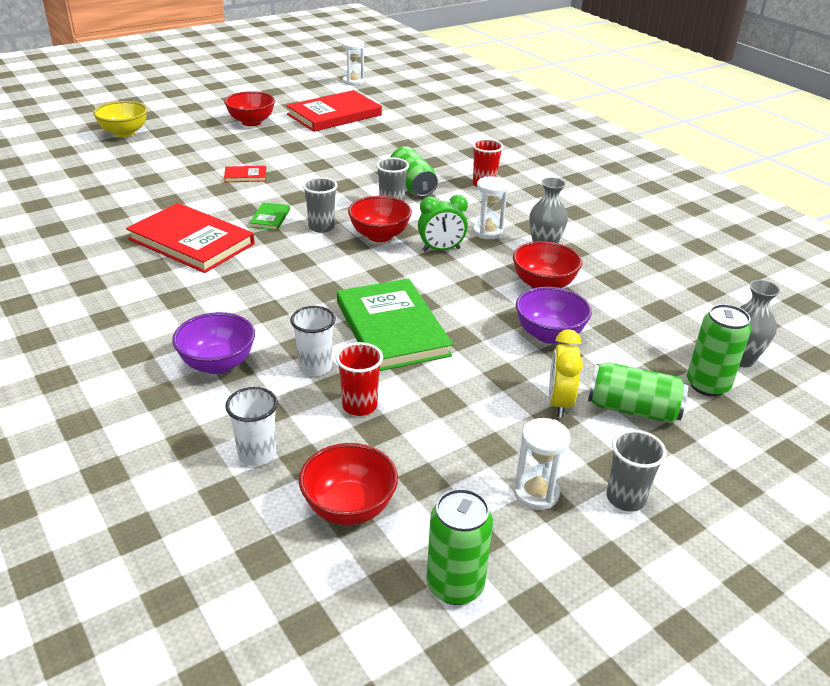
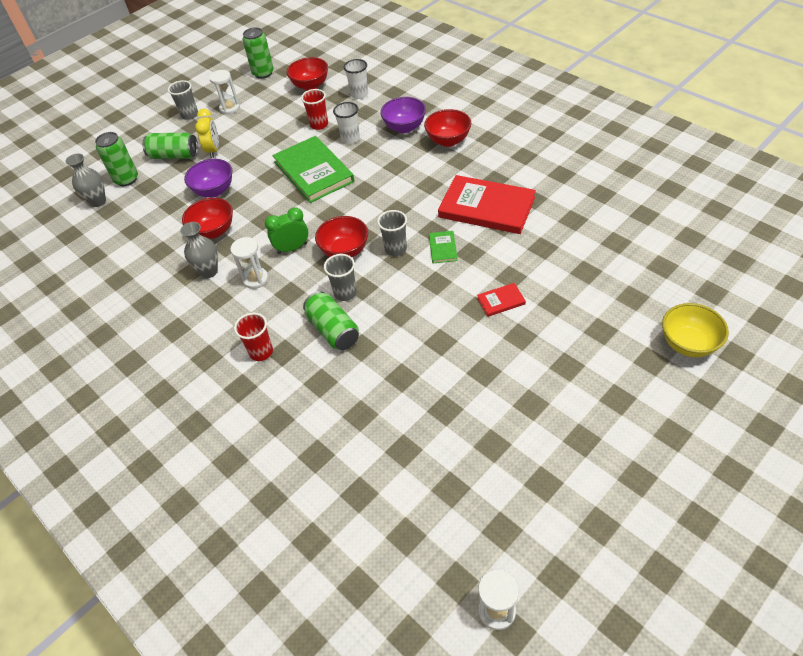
camera: 175 degrees right, 15 degrees up
(251, 122) = (566, 414): red bowl -> red bowl (448, 141)
(334, 115) = (474, 469): red book -> none

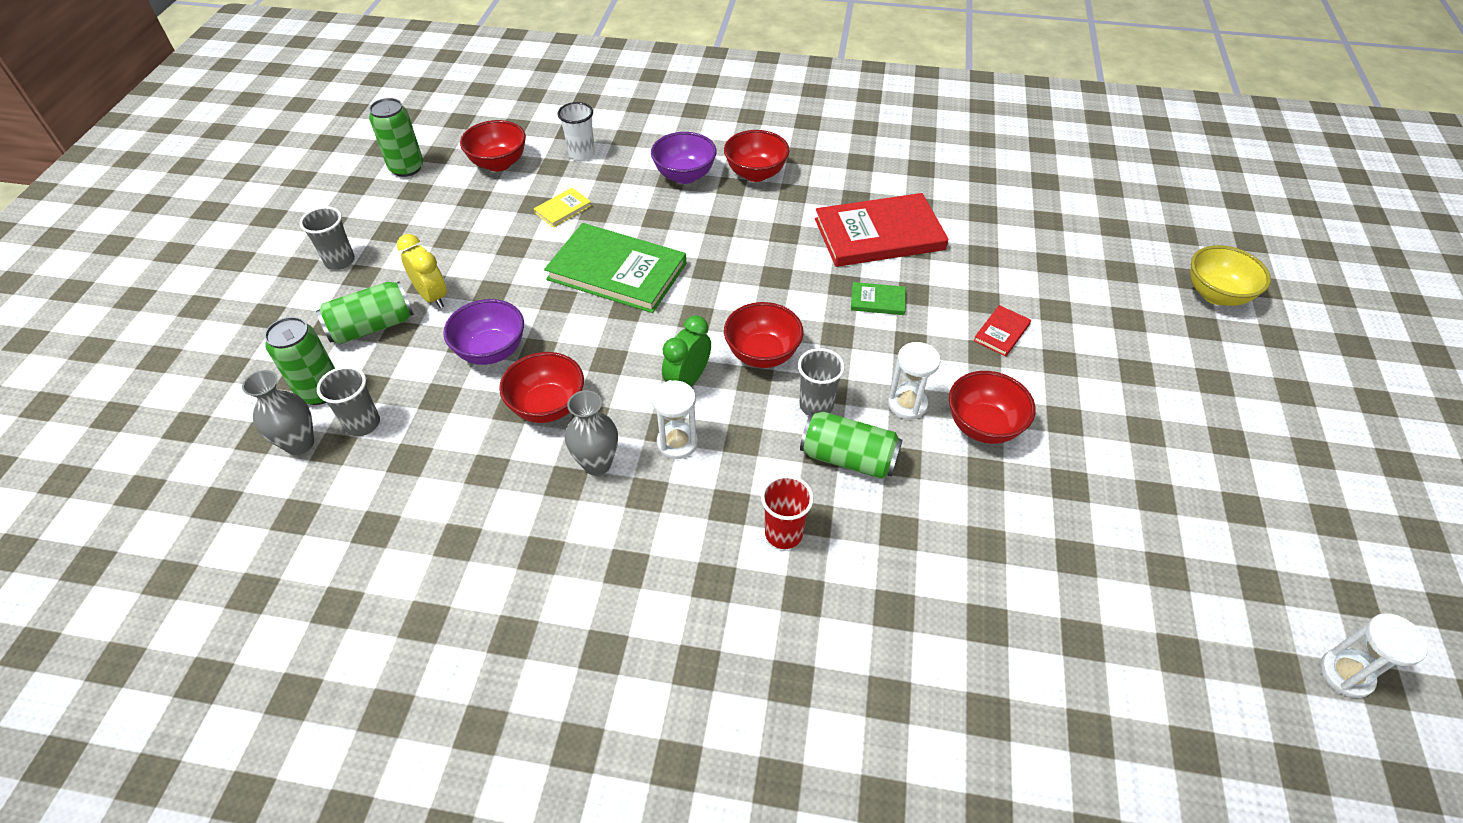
camera: 40 degrees left, 0 degrees up
(230, 108) = (399, 230): white hourglass -> white hourglass (907, 404)
(319, 125) = (563, 209): red cup -> yellow book
(350, 138) = (625, 212): white cup -> none
(395, 249) = (823, 325): grey cup -> grey cup (363, 424)
(428, 350) = (983, 426): none -> red bowl
(443, 248) = (877, 301): green book -> green book turned 45 degrees counterclockwise

